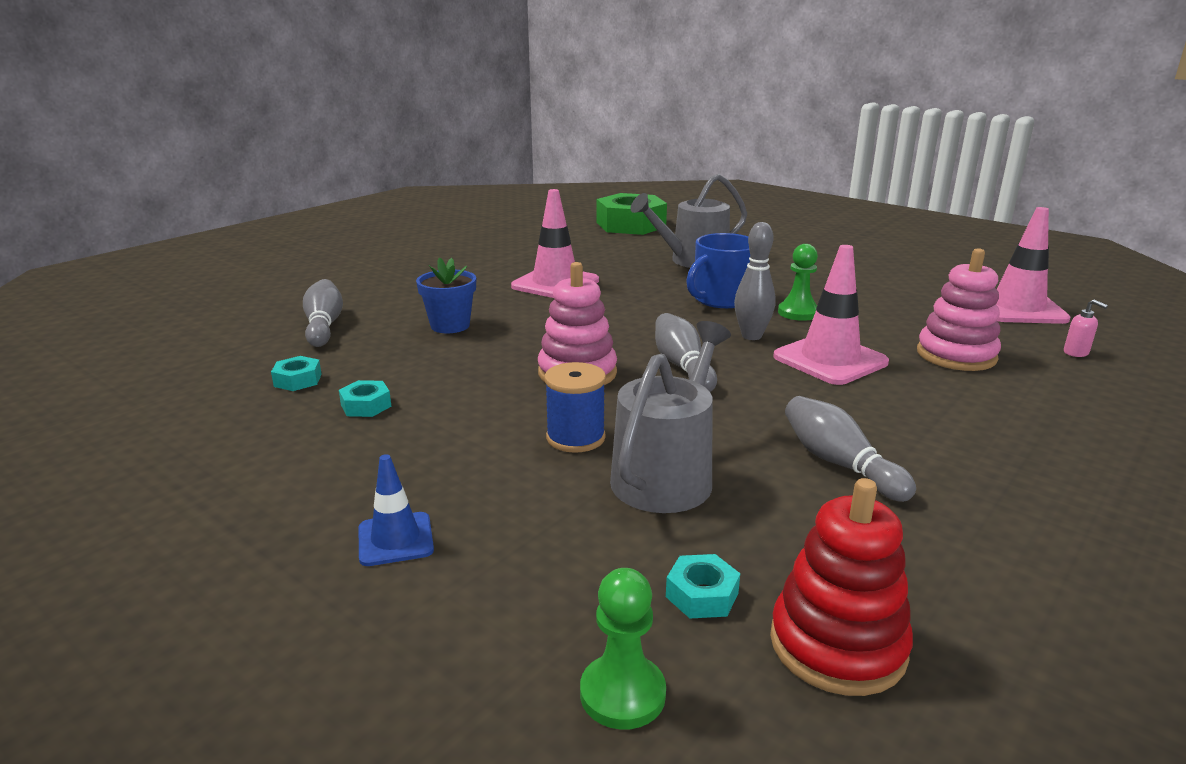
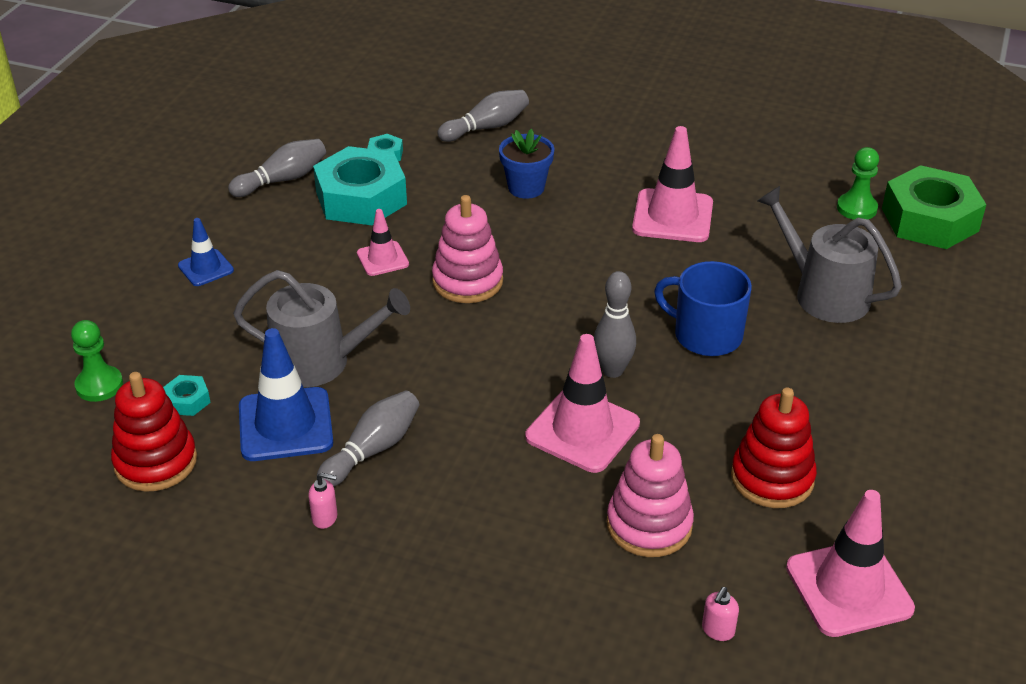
camera: 70 degrees right, 15 degrees up
(366, 405) = (361, 198): turquoise nut -> turquoise nut, size x2.41
(498, 410) = (382, 259): none -> pink traffic cone
(575, 437) = (356, 307): blue spool -> none
(682, 366) = (513, 337): grey bowling pin -> grey bowling pin (282, 180)
(780, 516) = (285, 425): none -> blue traffic cone
(798, 313) = (702, 396): green pawn -> green pawn (856, 208)
(899, 309) = (772, 478): none -> red stacking toy
(957, 511) = (325, 518): none -> pink soap dispenser

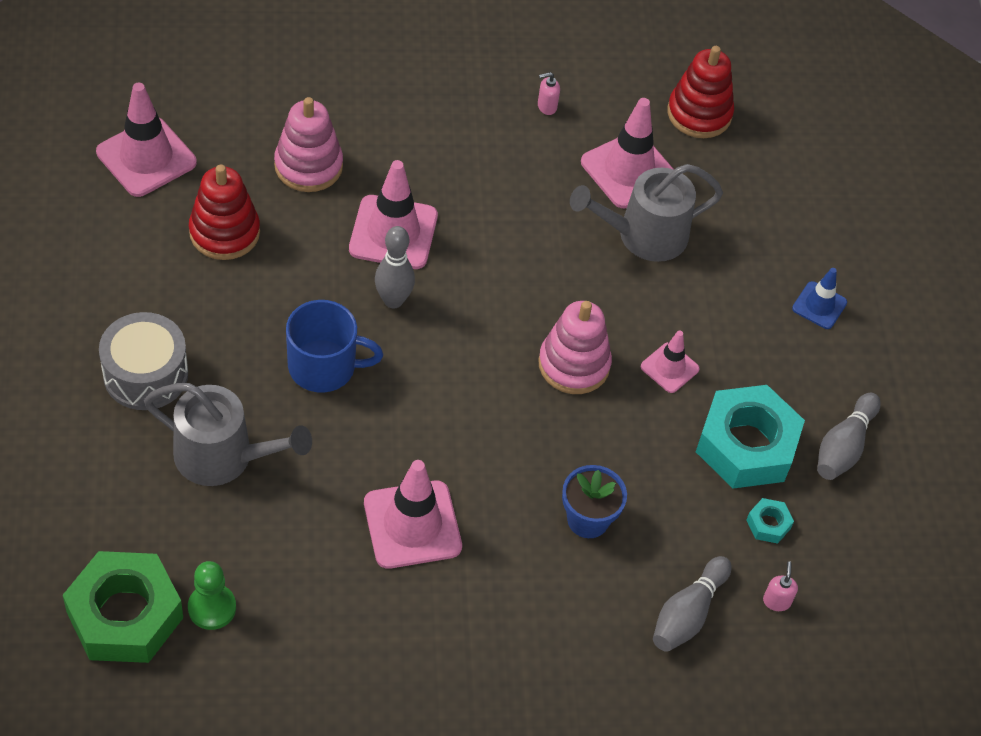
camera: 150 degrees right, 15 degrees up
(99, 385) = (798, 162): green pawn -> none
(187, 400) = (719, 169): turquoise nut -> none
(285, 425) = (629, 170): blue traffic cone -> pink traffic cone
(373, 450) = (548, 168): grey bowling pin -> none
(717, 630) = (233, 103): pink soap dispenser -> pink soap dispenser (776, 601)
(886, 370) = (145, 374): none -> grey drum

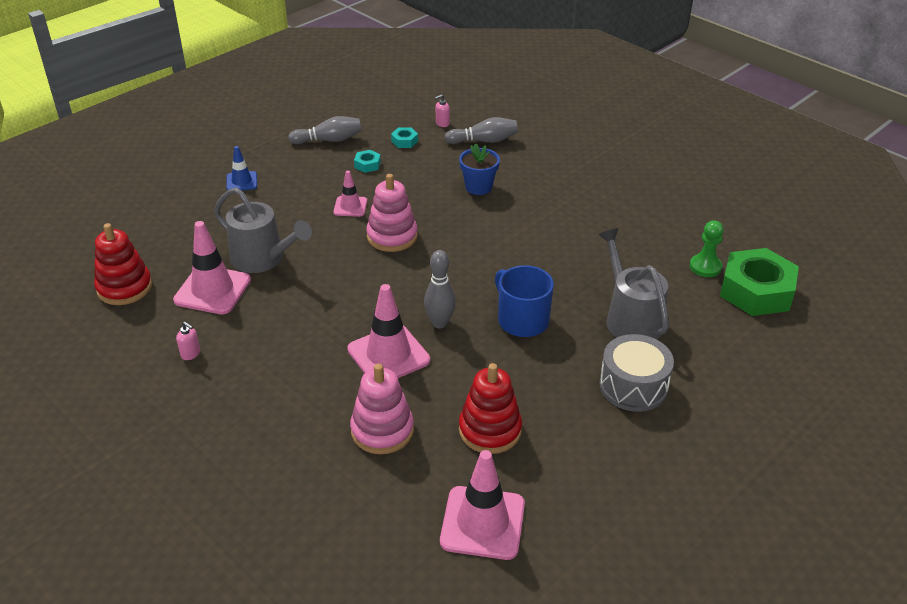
camera: 125 degrees left, 15 degrees down
(412, 525) = (564, 234): pink traffic cone -> none
(746, 445) = (367, 165): turquoise nut -> turquoise nut, size x0.42

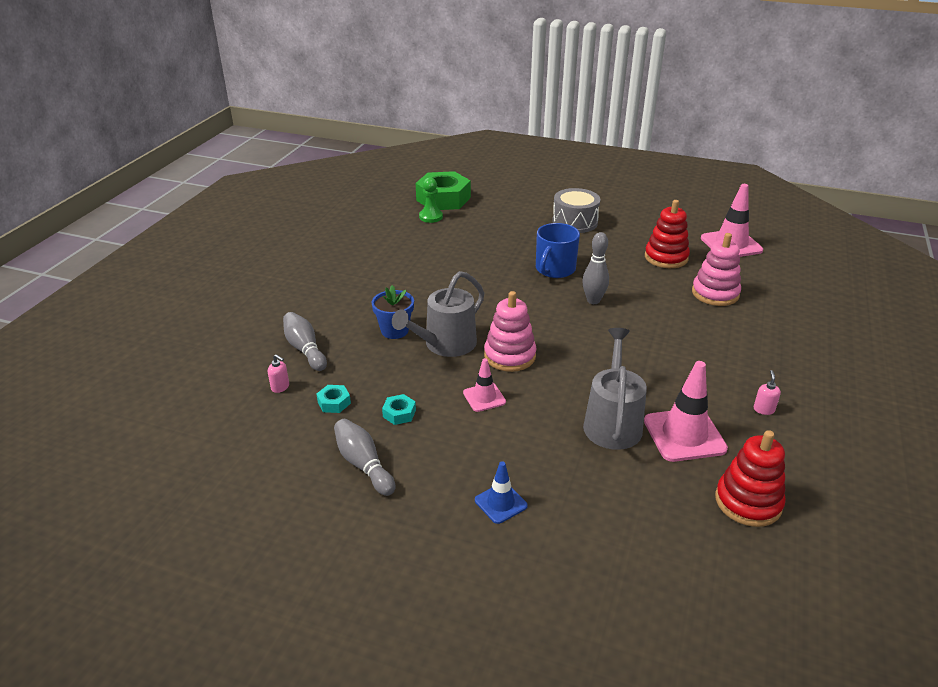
camera: 115 degrees left, 5 degrees down
(388, 355) = (649, 312): pink traffic cone -> none
(630, 319) = (513, 232): grey watering can -> grey watering can (445, 344)

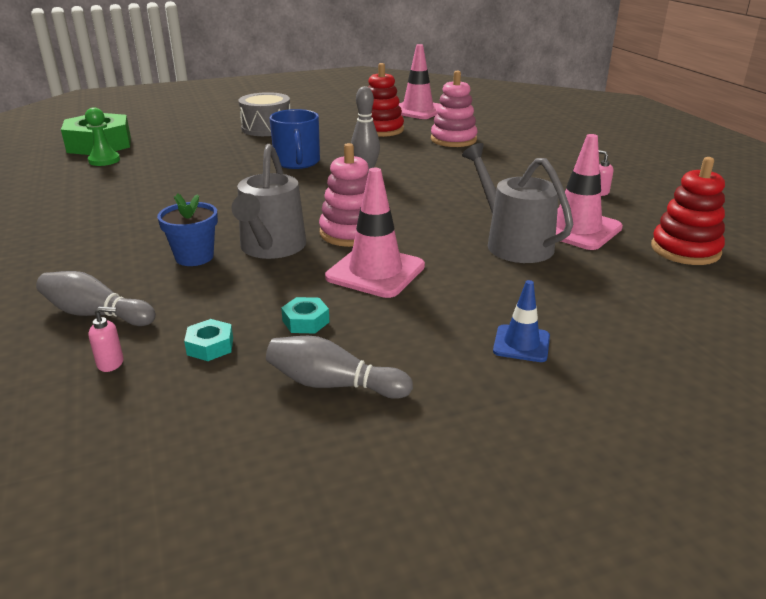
camera: 40 degrees left, 5 degrees down
(484, 397) = (375, 272): pink traffic cone -> pink traffic cone, size x1.79

